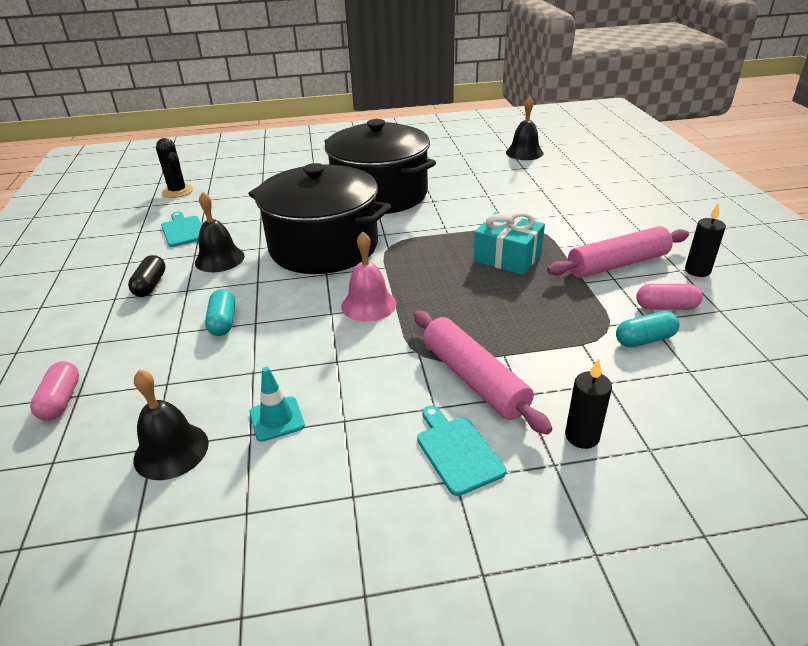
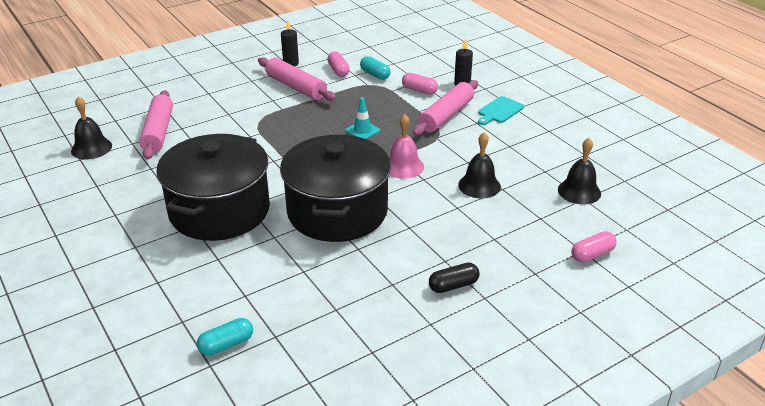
camera: 115 degrees left, 0 degrees up
(177, 191) = (262, 376): black cactus -> none
(183, 230) = (353, 316): turquoise cutting board -> none
(219, 259) = (390, 264): black bell -> black bell (479, 185)
(223, 322) = (468, 222): turquoise capsule -> turquoise capsule (226, 345)
(277, 419) = (528, 166): turquoise traffic cone -> turquoise traffic cone (362, 130)
(507, 257) = (308, 126): turquoise gift -> none
(538, 179) = (158, 132): none -> pink rolling pin
(572, 374) = (419, 90): none -> pink capsule

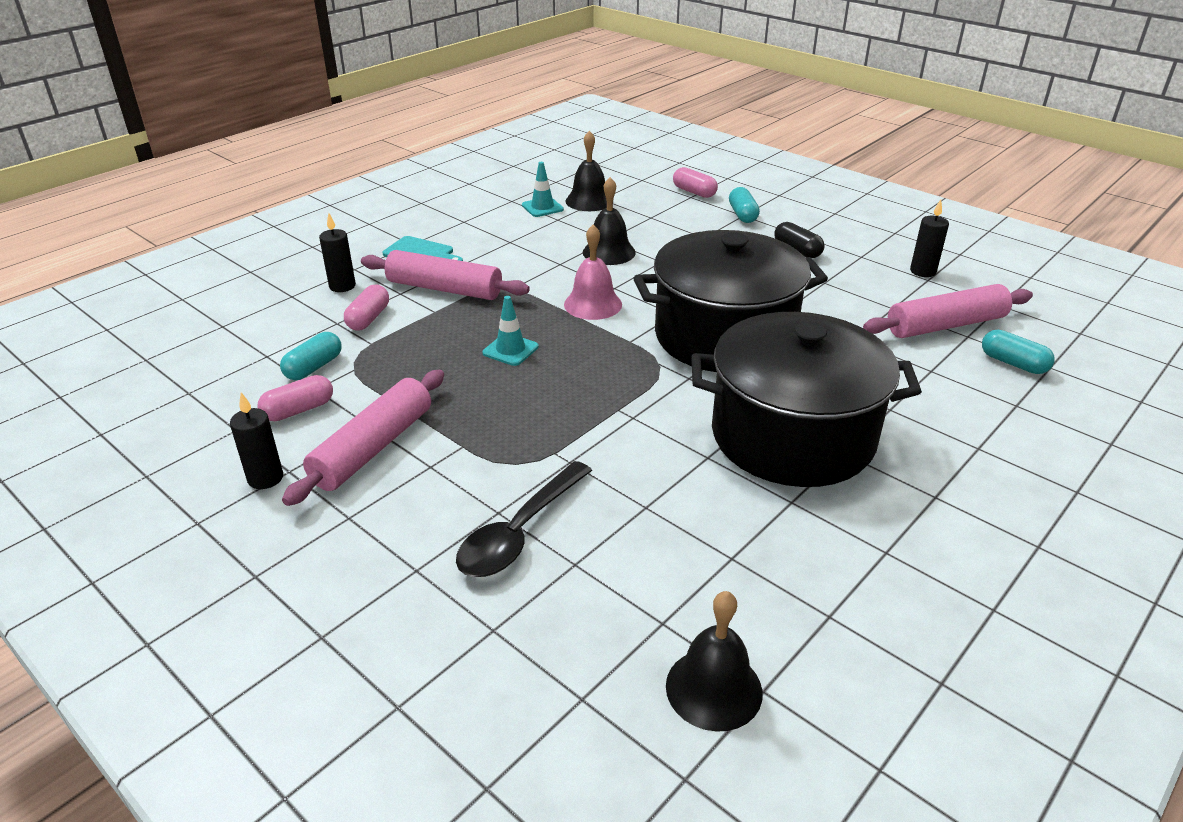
camera: 105 degrees left, 0 degrees up
(158, 132) = (604, 594): pink rolling pin -> pink rolling pin (945, 325)
(211, 117) = (520, 532): none -> black spoon
(387, 354) = (923, 271): none -> black candle
(535, 272) = (742, 215): none -> turquoise capsule
(568, 167) = (542, 207): none -> turquoise traffic cone

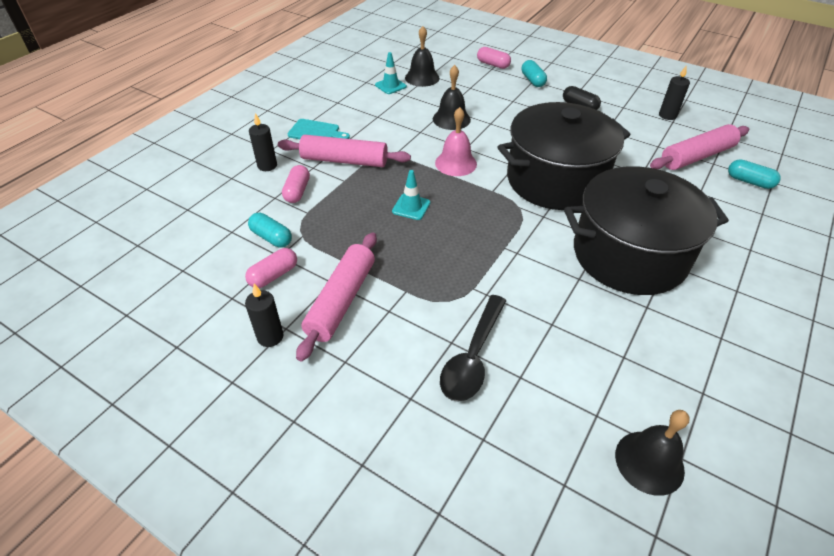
camera: 10 degrees left, 10 degrees up
(314, 367) = (271, 237): turquoise capsule -> turquoise capsule turned 75 degrees counterclockwise

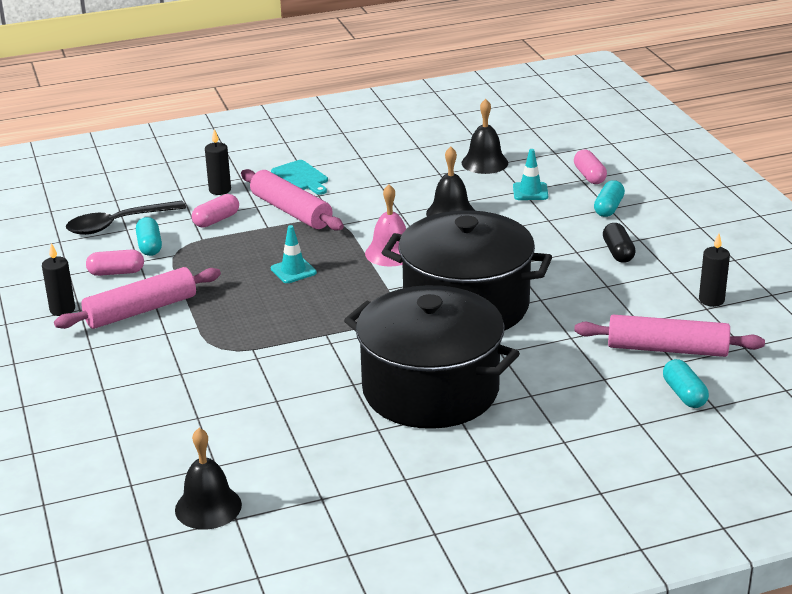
camera: 40 degrees right, 15 degrees down
(390, 86) = (438, 160): turquoise traffic cone -> turquoise traffic cone (530, 192)
(473, 357) = (182, 389): black spoon -> black spoon (118, 224)

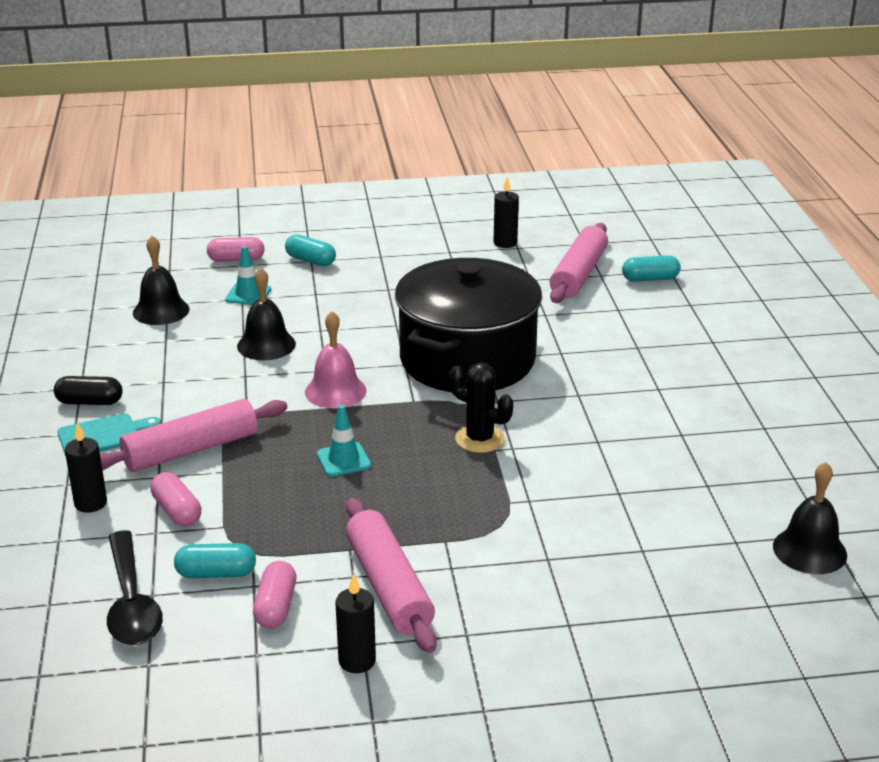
camera: 80 degrees left, 0 degrees up
(339, 325) = (479, 439): none -> black cactus
(430, 390) = (618, 397): black pot -> none
(618, 252) = (401, 269): black capsule -> black capsule (90, 402)

